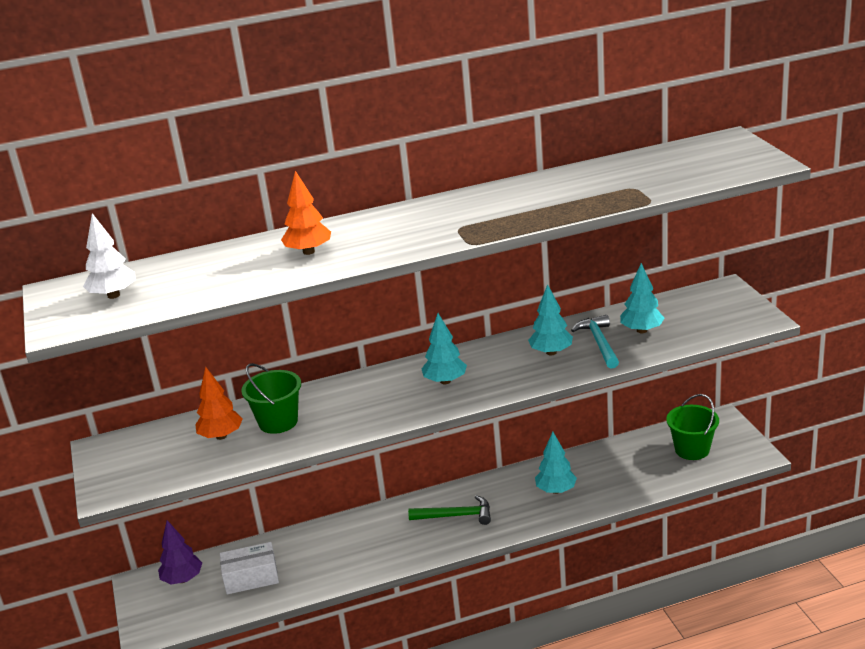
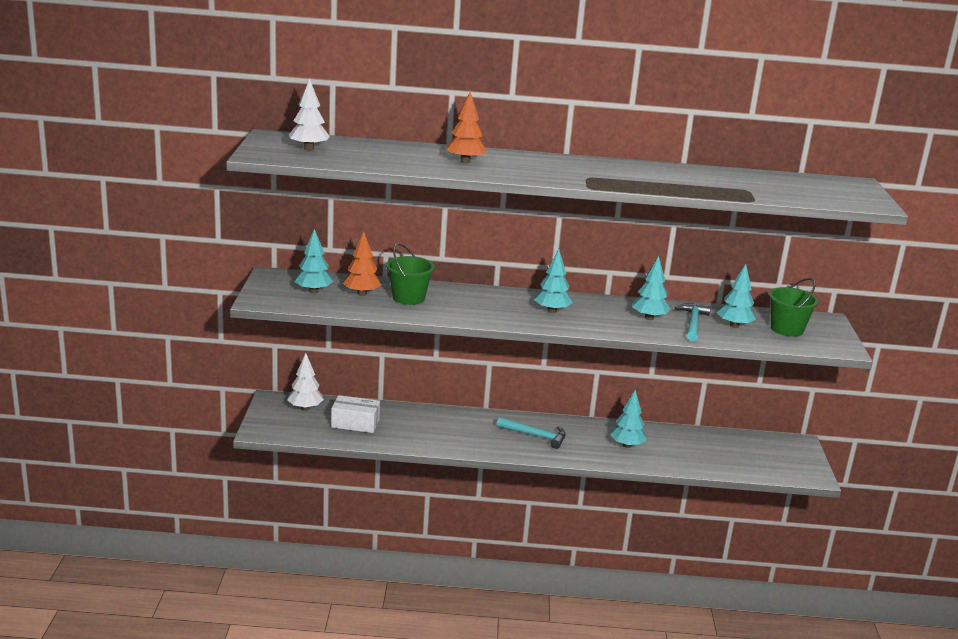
camera: 15 degrees right, 5 degrees down
(163, 454) = (313, 291): none -> turquoise tree
(182, 579) = (305, 408): purple tree -> white tree
(456, 516) = (535, 436): green hammer -> turquoise hammer
(692, 449) = (760, 455): green bucket -> green bucket (787, 329)

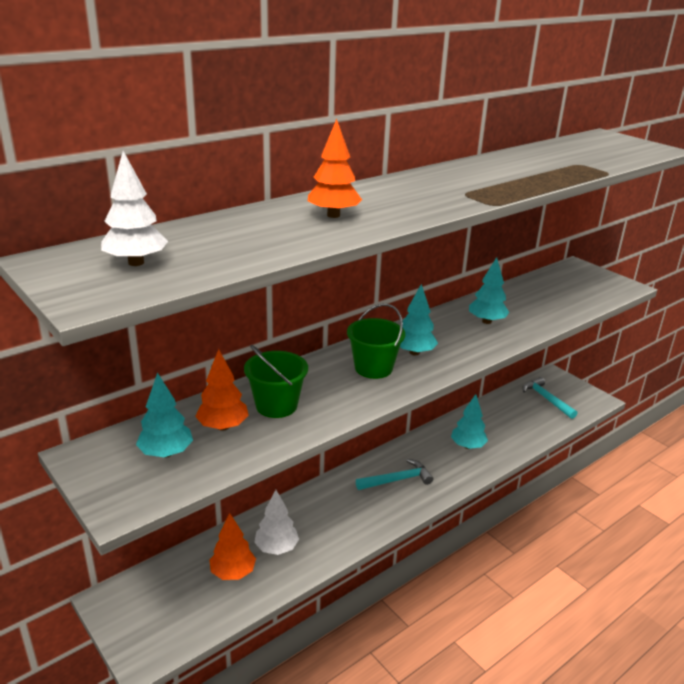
camera: 40 degrees left, 5 degrees up
(305, 408) = (157, 587): white tree -> white tree (276, 548)
(355, 423) = (233, 572): white box -> orange tree
(693, 323) = (519, 311): turquoise hammer -> turquoise hammer (546, 399)
(734, 326) = (544, 299): turquoise tree -> none
(787, 329) = (574, 286): green bucket -> green bucket (373, 368)

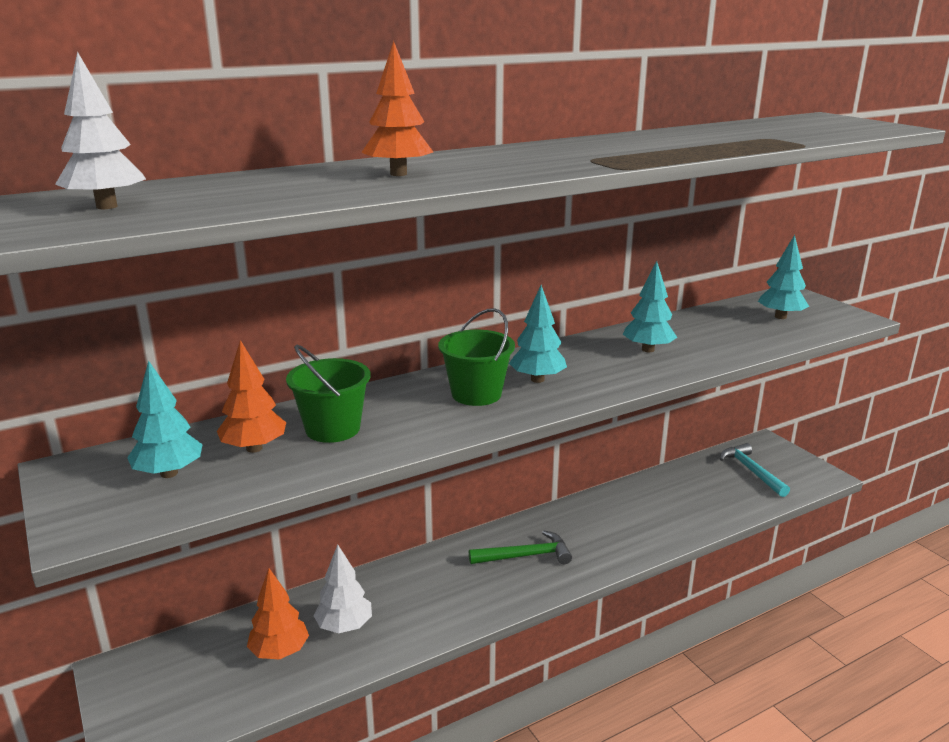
camera: 10 degrees right, 5 degrees down
(397, 480) = (525, 556): turquoise hammer -> green hammer
(467, 446) = (630, 521): turquoise tree -> turquoise tree (780, 317)

